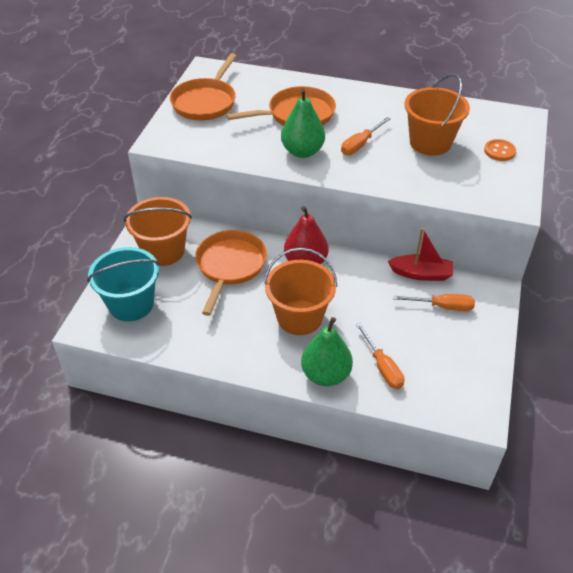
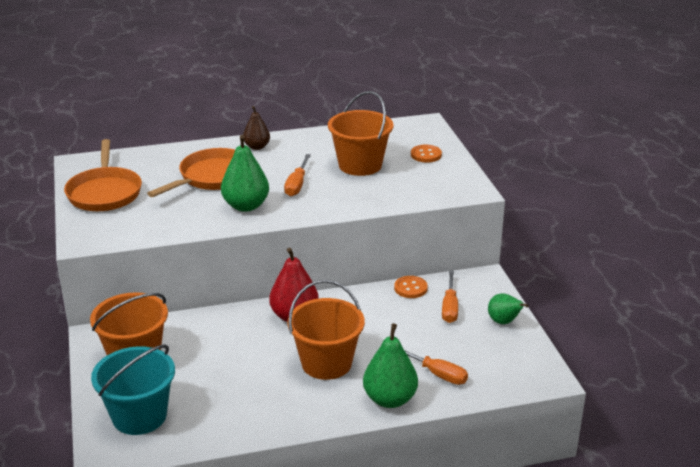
camera: 30 degrees left, 15 degrees down
(230, 266) = (219, 346): orange pan -> none
(355, 96) = (257, 147): none -> brown pear
(421, 274) = (410, 288): red boat -> orange button
(442, 306) = (450, 307): orange screwdriver -> orange screwdriver turned 120 degrees clockwise
(481, 342) = (504, 322): none -> green pear

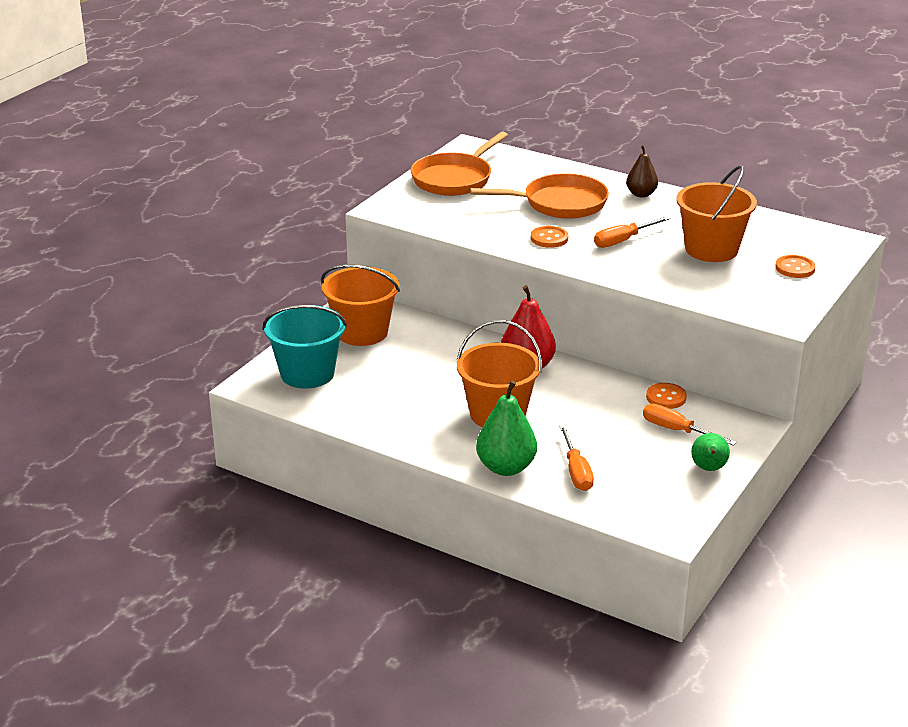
camera: 45 degrees right, 0 degrees up
(246, 206) = (549, 238): green pear -> orange button
(450, 307) = (677, 431): orange screwdriver -> orange screwdriver turned 75 degrees clockwise

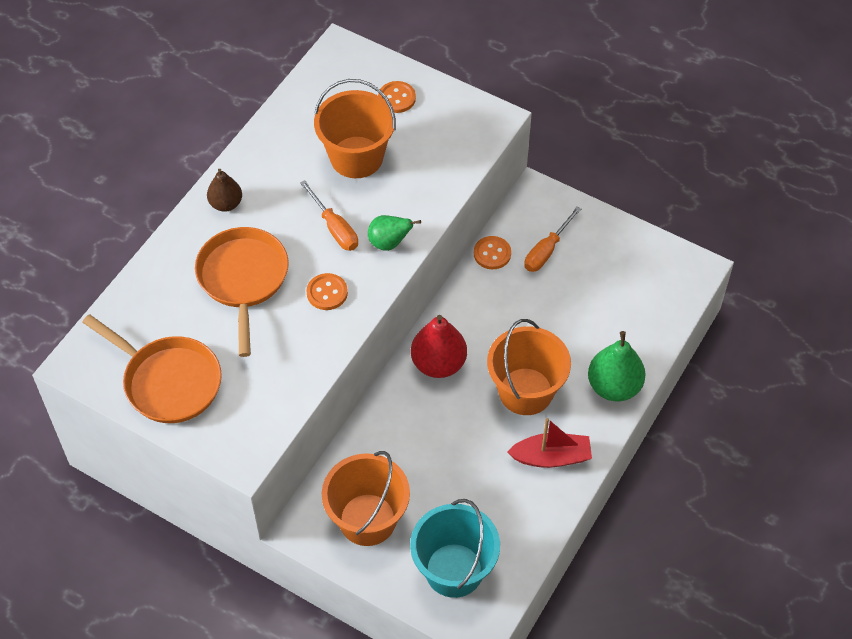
camera: 90 degrees left, 25 degrees up
(422, 427) = (551, 457): none -> red boat
(576, 471) = (616, 331): orange screwdriver -> none
(708, 469) = (604, 234): green pear -> green pear (389, 243)

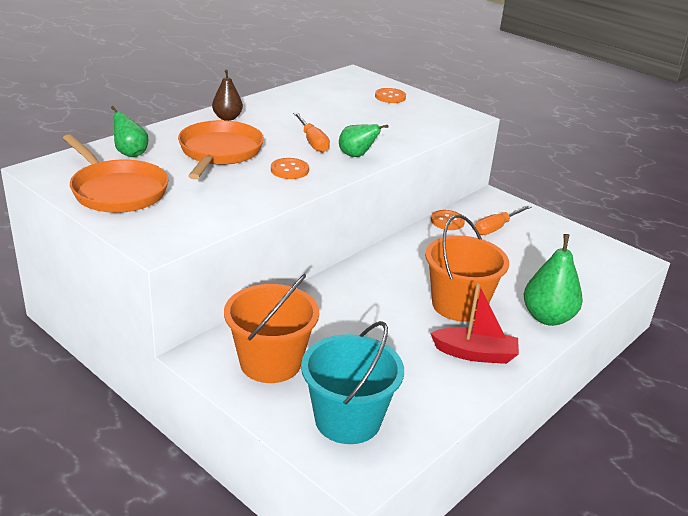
camera: 10 degrees right, 25 degrees down
(151, 309) = (130, 153): none -> green pear
(356, 157) = (346, 115): orange bucket -> none
(438, 363) = (380, 273): red pear -> none

